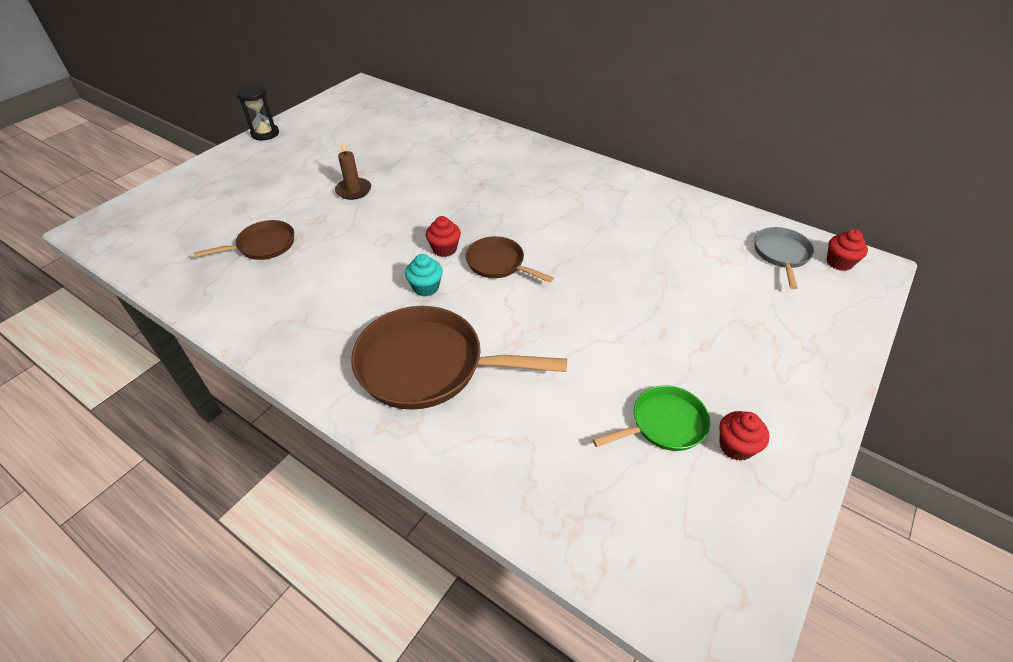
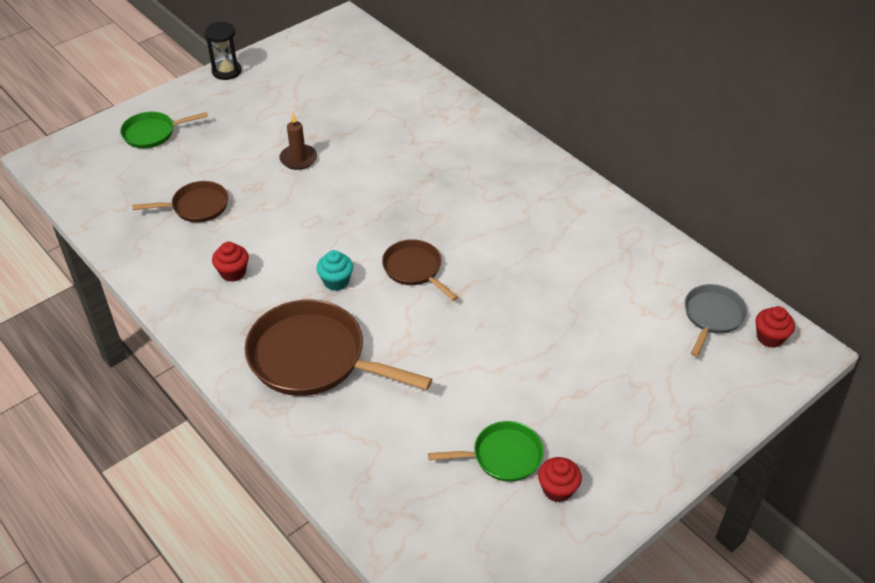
camera: 15 degrees right, 0 degrees up
(203, 191) = (153, 133): none -> green pan
(444, 249) = (367, 243): red cupcake -> red cupcake (233, 272)

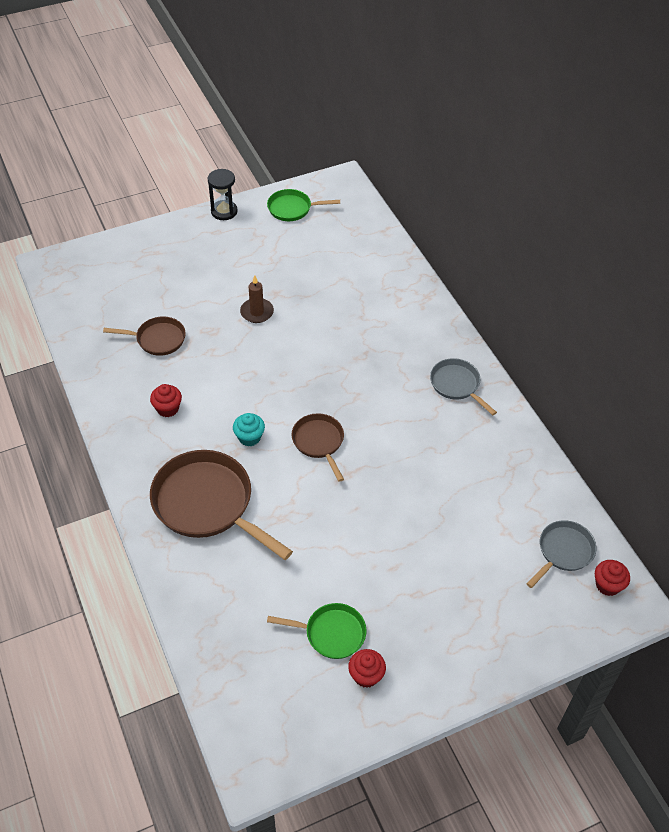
camera: 15 degrees right, 5 degrees up
(153, 133) = (143, 260): green pan -> green pan (292, 208)
(538, 184) = (457, 385): none -> grey pan

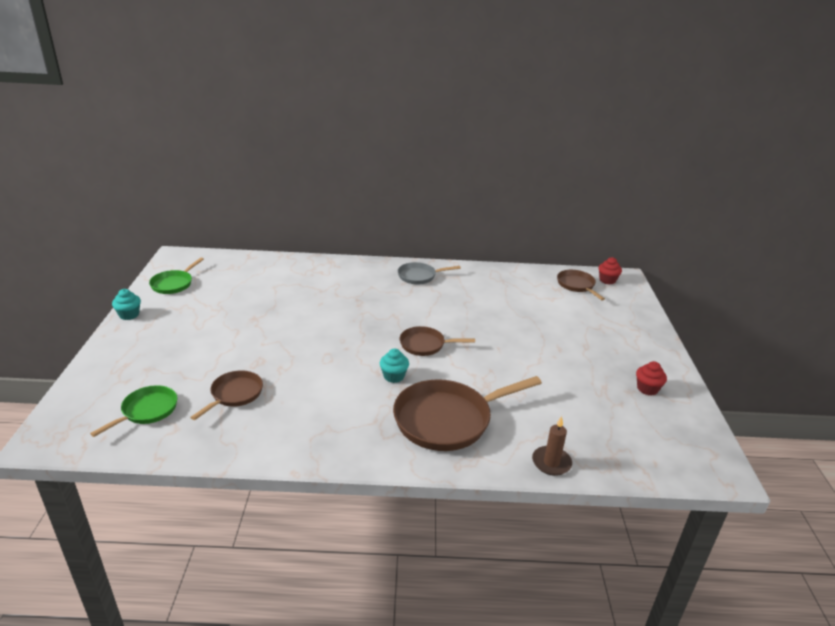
camera: 65 degrees left, 20 degrees down
(167, 408) = (323, 412): red cupcake -> none
(224, 211) = (129, 315): black hourglass -> turquoise cupcake
(257, 312) = (264, 333): brown candle -> brown candle (551, 462)
(331, 633) = (605, 393): green pan -> green pan (147, 411)
(563, 552) = (577, 285): grey pan -> brown pan

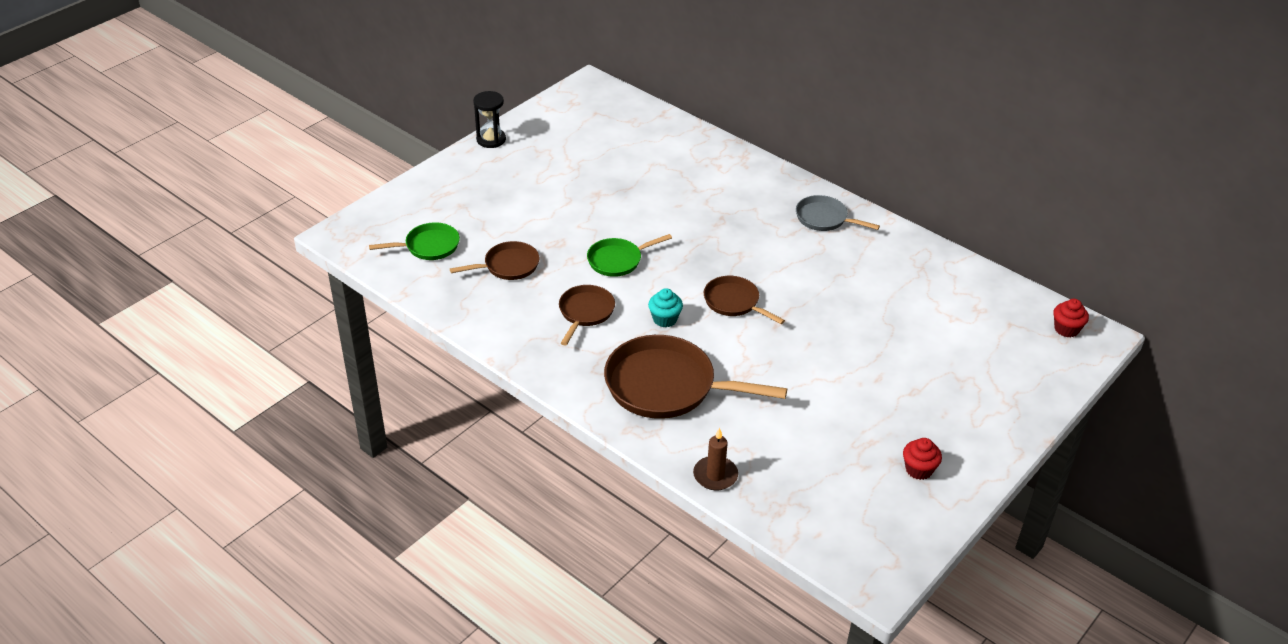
camera: 40 degrees right, 10 degrees up
(129, 315) = (491, 140): turquoise cupcake -> black hourglass
(174, 284) = (559, 119): green pan -> green pan (618, 260)
(577, 285) = (1012, 317): brown pan -> brown pan (585, 313)

